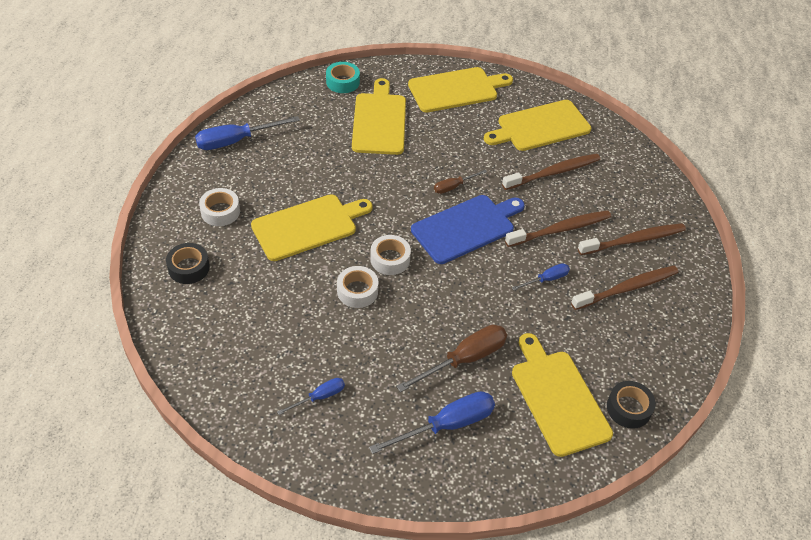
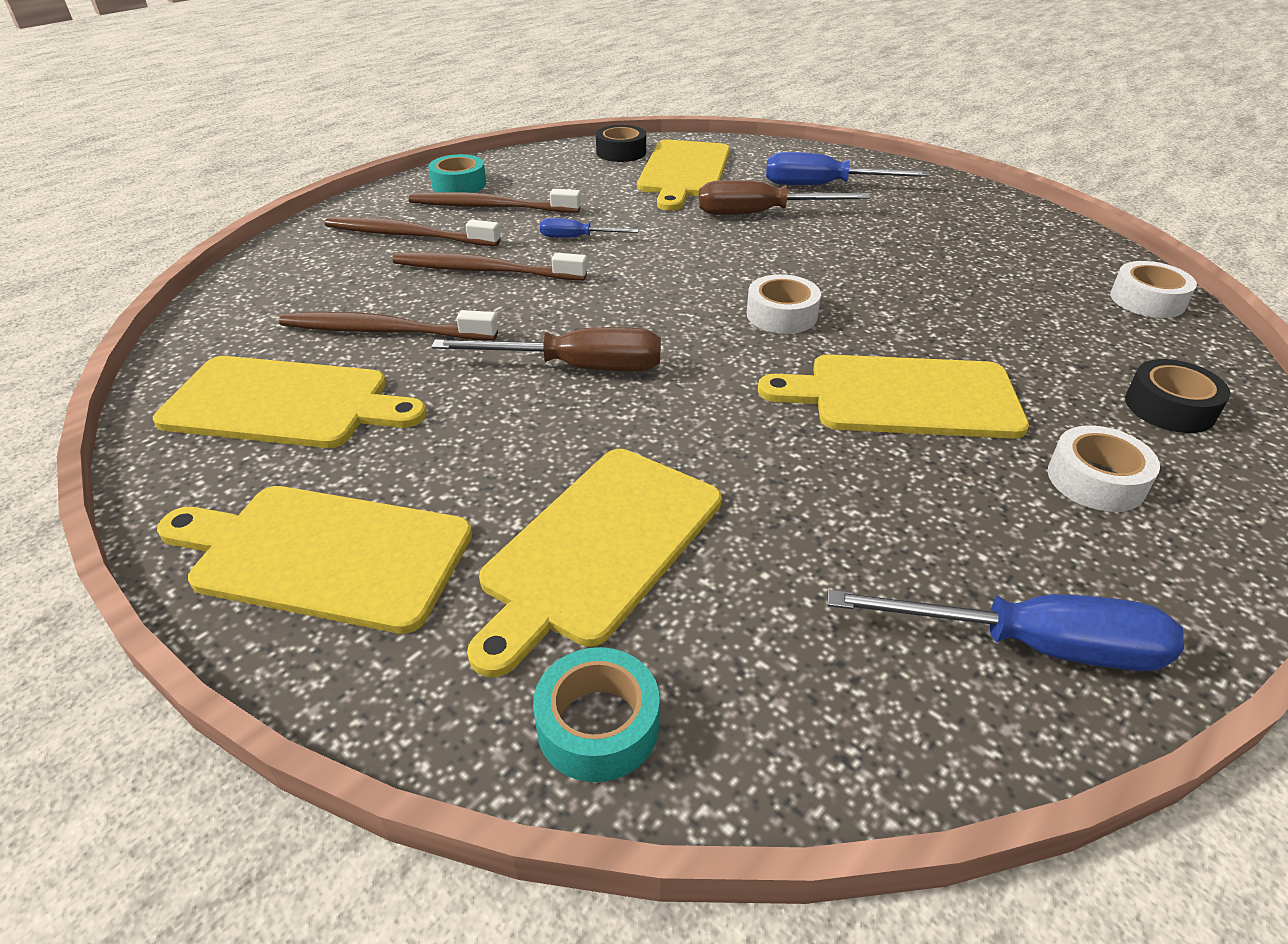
camera: 145 degrees left, 10 degrees down
(319, 397) = (968, 234): blue screwdriver -> none
(357, 291) = (860, 298): white tape -> white tape (1147, 300)
(453, 186) = (577, 367): brown screwdriver -> brown screwdriver, size x1.82
(466, 228) = (621, 313): blue cutting board -> none
(677, 305) = (459, 184): none -> turquoise tape

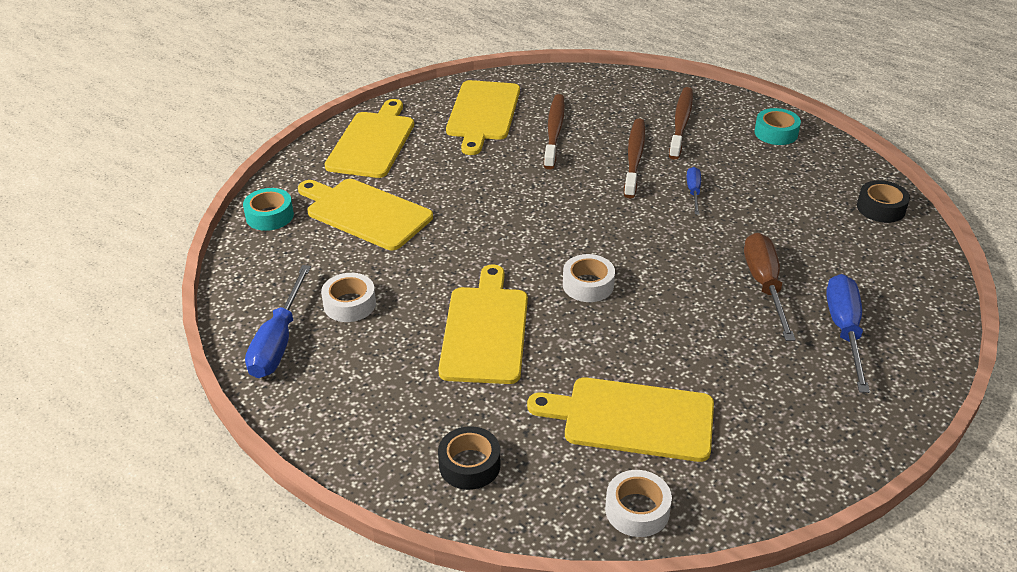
camera: 90 degrees right, 0 degrees up
(490, 207) = (737, 150): brown toothbrush -> none
(577, 367) = (517, 200): brown screwdriver -> none
(684, 172) = (847, 244): yellow cutting board -> yellow cutting board (632, 418)
(1095, 480) = (394, 400): white tape -> white tape (349, 304)

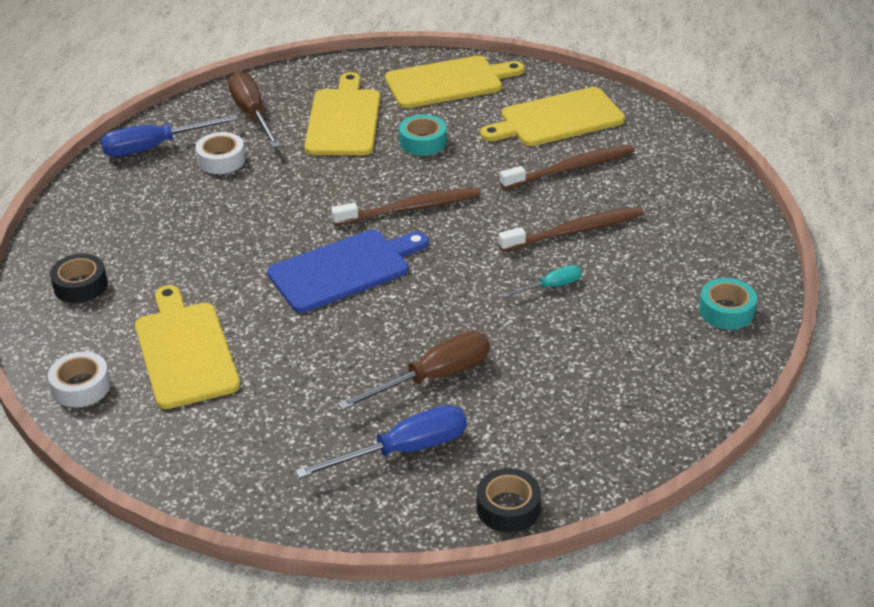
camera: 60 degrees right, 0 degrees up
(269, 216) = (299, 79): turquoise tape -> turquoise tape (423, 142)
(294, 261) = (252, 114): none -> brown screwdriver
(485, 330) = (240, 236): yellow cutting board -> none
(588, 285) = (344, 269): white tape -> blue cutting board
(681, 122) = (674, 240): brown toothbrush -> brown toothbrush (411, 208)
(693, 192) = (551, 286): blue screwdriver -> turquoise screwdriver
(881, 208) = (651, 427): black tape -> black tape (508, 508)

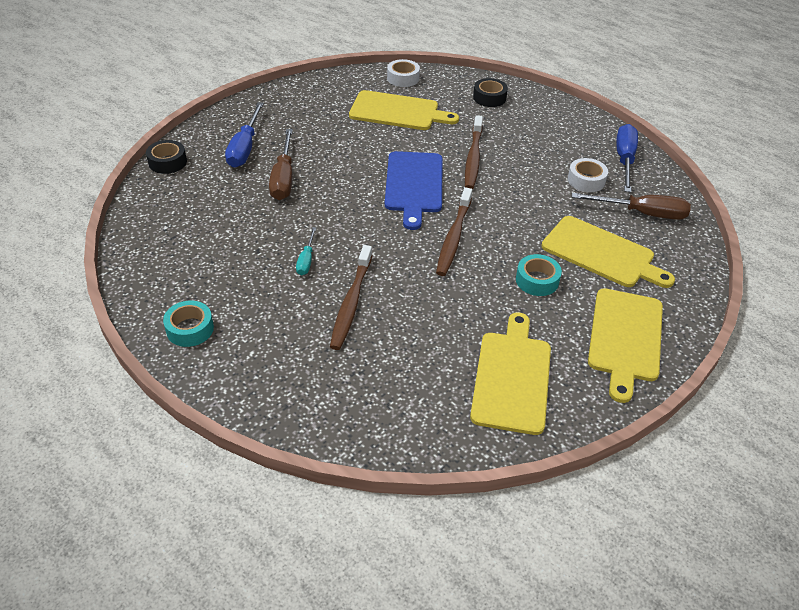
camera: 120 degrees right, 5 degrees up
(571, 168) = (430, 345): brown toothbrush -> brown toothbrush (473, 158)

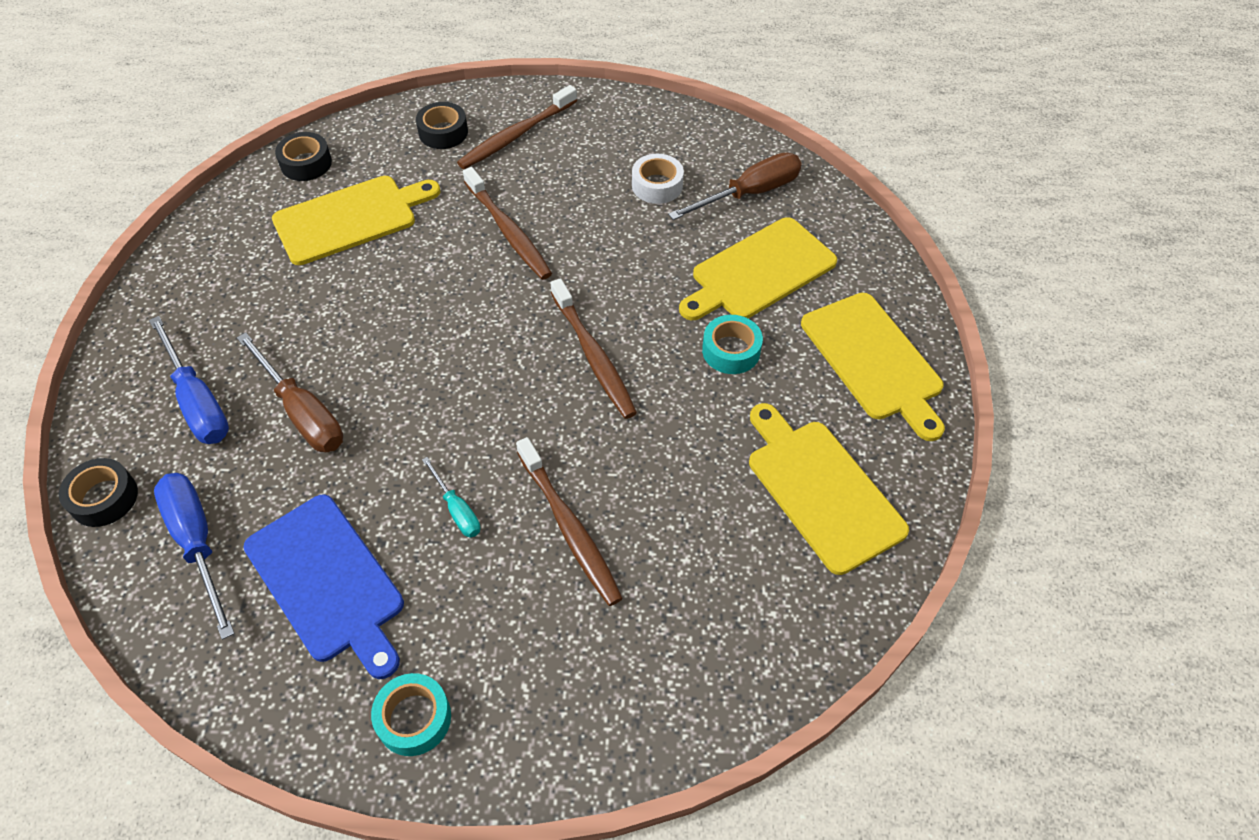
camera: 40 degrees left, 10 degrees up
(403, 78) = (306, 163): white tape -> black tape
(414, 185) = (477, 314): blue cutting board -> blue cutting board (327, 582)
(528, 118) = (516, 135): none -> brown toothbrush
(602, 253) = (759, 271): yellow cutting board -> yellow cutting board turned 150 degrees clockwise
(624, 160) = (669, 133): blue screwdriver -> blue screwdriver (197, 543)

